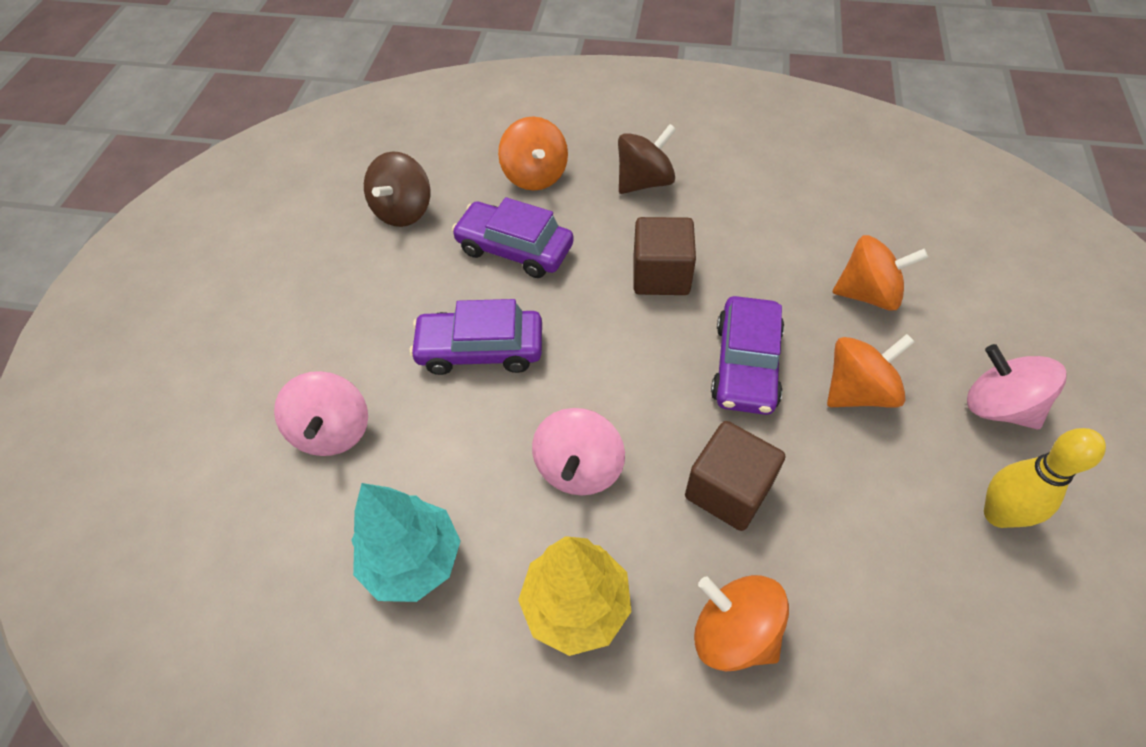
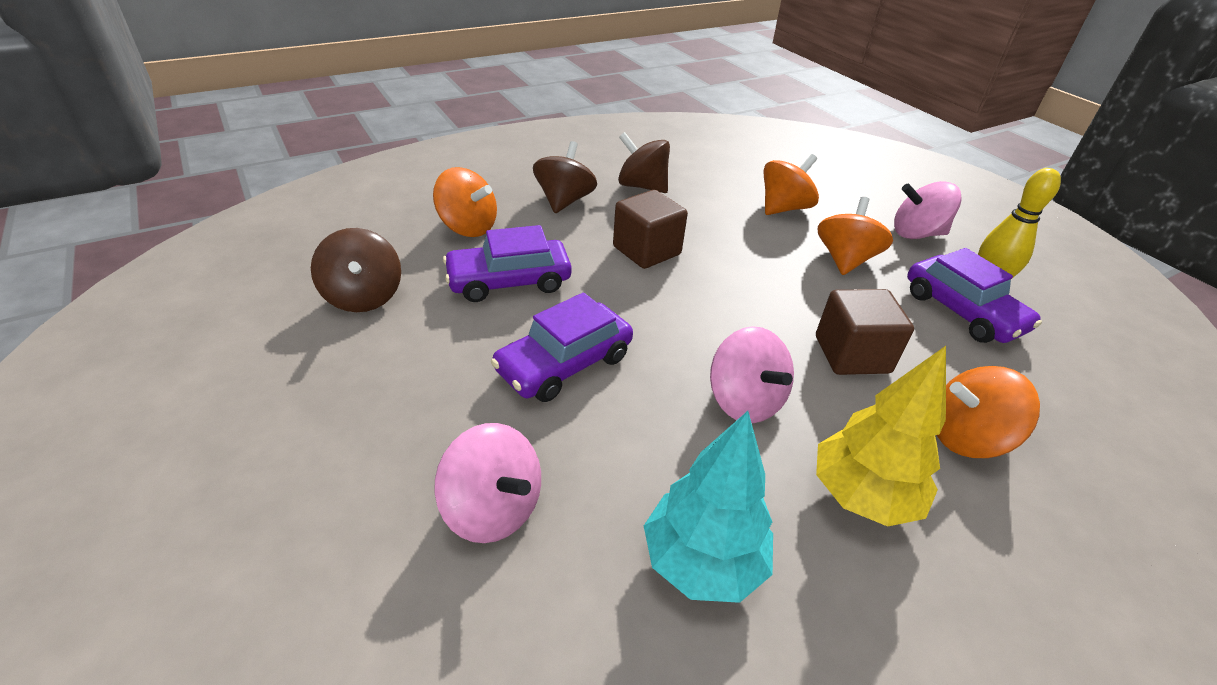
camera: 45 degrees left, 15 degrees down
(739, 196) = (642, 186): none -> brown spinning top
(745, 365) = (767, 277): purple car -> purple car (962, 311)

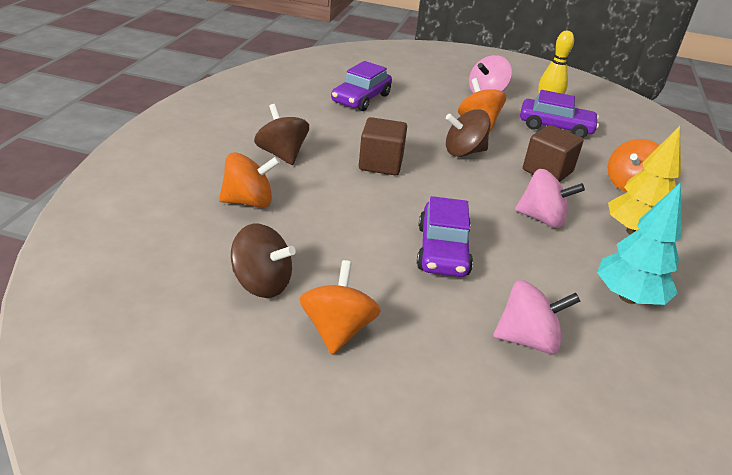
camera: 45 degrees left, 5 degrees down
(509, 281) = (336, 222): purple car -> purple car (361, 98)
(642, 186) = (313, 123): brown spinning top -> brown spinning top (464, 152)
(783, 208) = (409, 105): orange spinning top -> orange spinning top (337, 330)

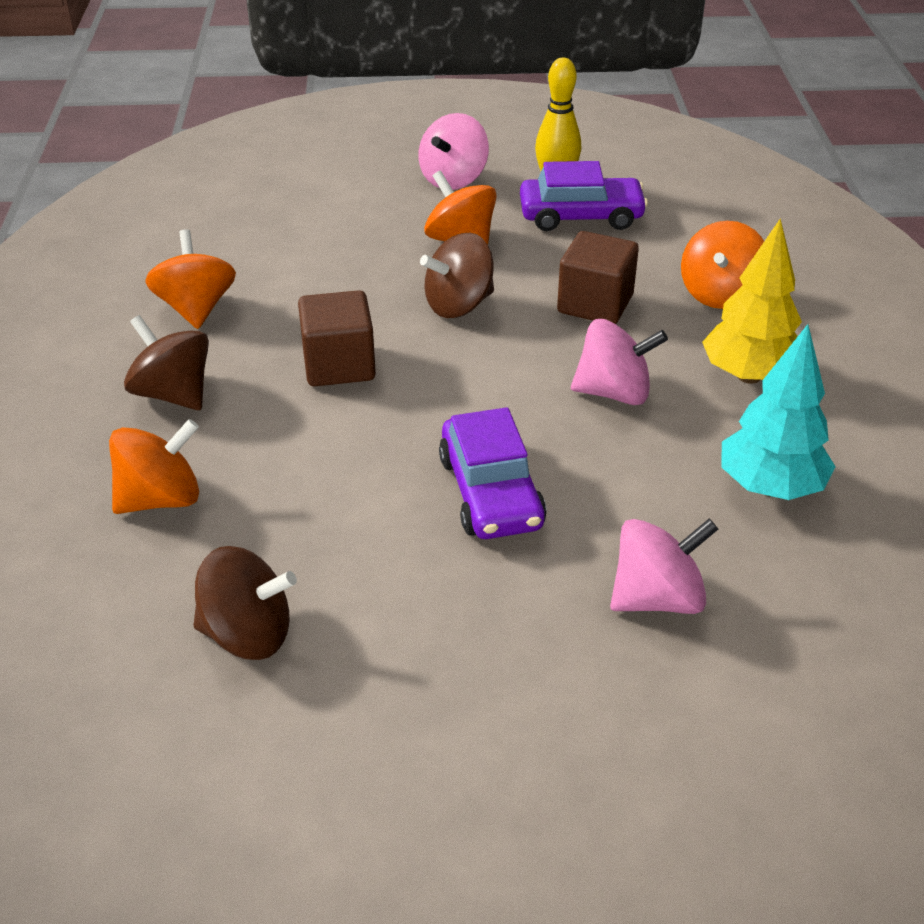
camera: 15 degrees left, 5 degrees up
(337, 330) = (391, 671): orange spinning top -> orange spinning top (196, 308)
(361, 98) = (256, 246): purple car -> none

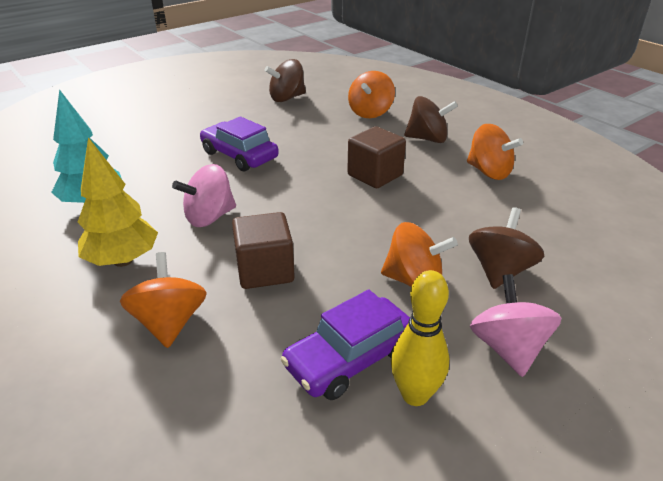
camera: 145 degrees right, 5 degrees down
(459, 305) = (354, 231): brown spinning top -> brown spinning top (499, 271)
(657, 598) = (138, 148): pink spinning top -> none

